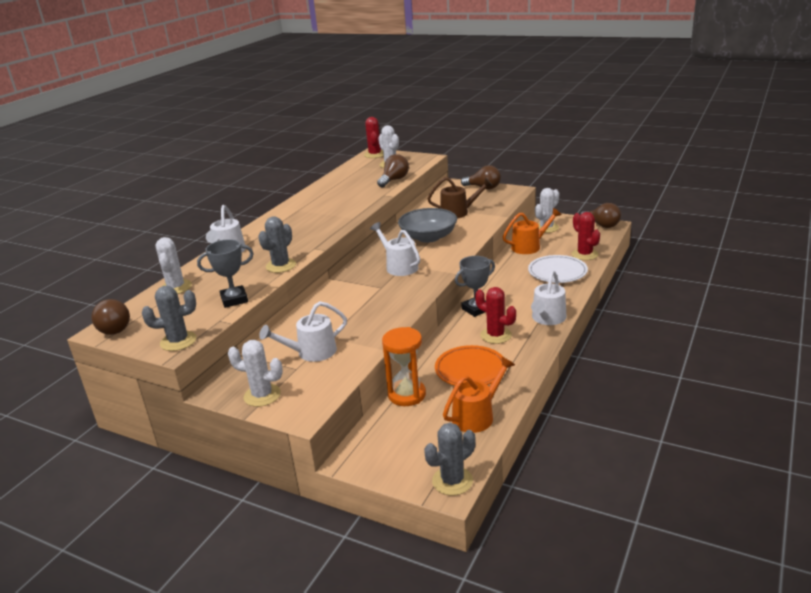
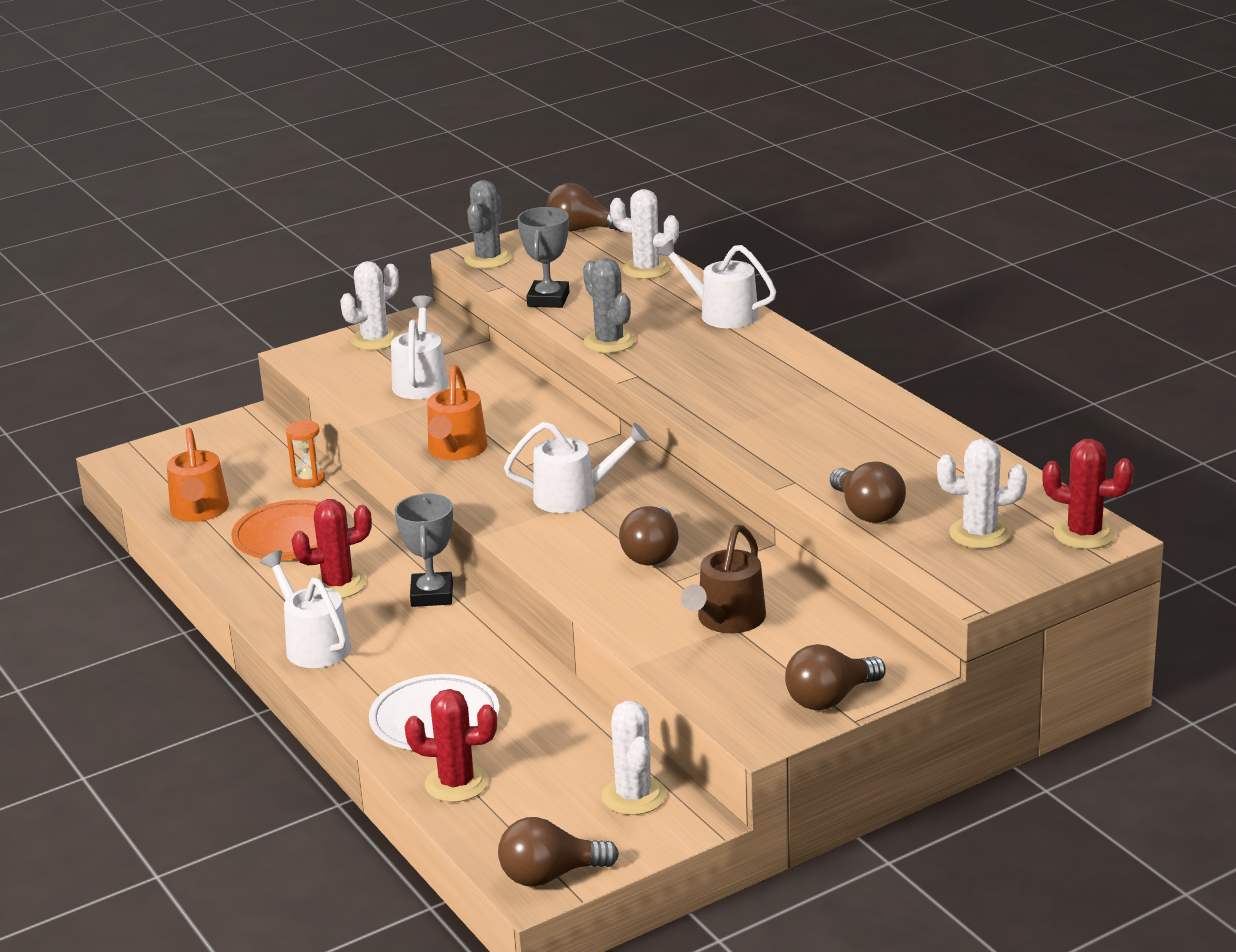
camera: 120 degrees right, 0 degrees up
(407, 395) = (308, 480): orange hourglass -> orange hourglass, size x0.58
(428, 237) = (652, 554): grey bowl -> brown light bulb
(452, 481) = (130, 465): grey cactus -> none
(530, 246) = (576, 737): orange watering can -> orange watering can (456, 451)

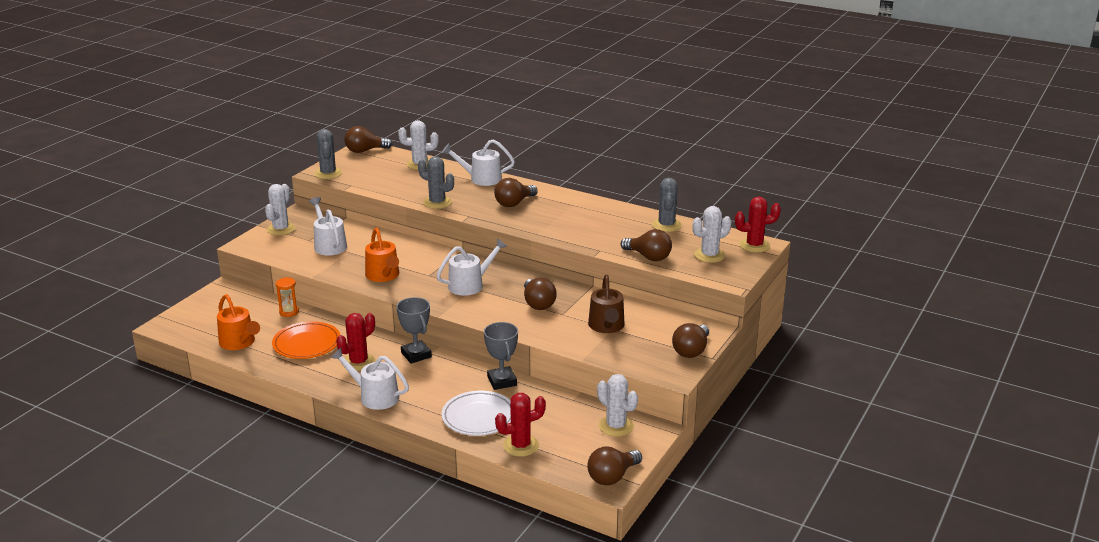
camera: 30 degrees left, 0 degrees up
(548, 299) = (382, 188): grey trophy -> grey trophy (502, 381)
(733, 368) = (514, 203): none -> brown light bulb
(959, 462) = (666, 225): none -> grey cactus

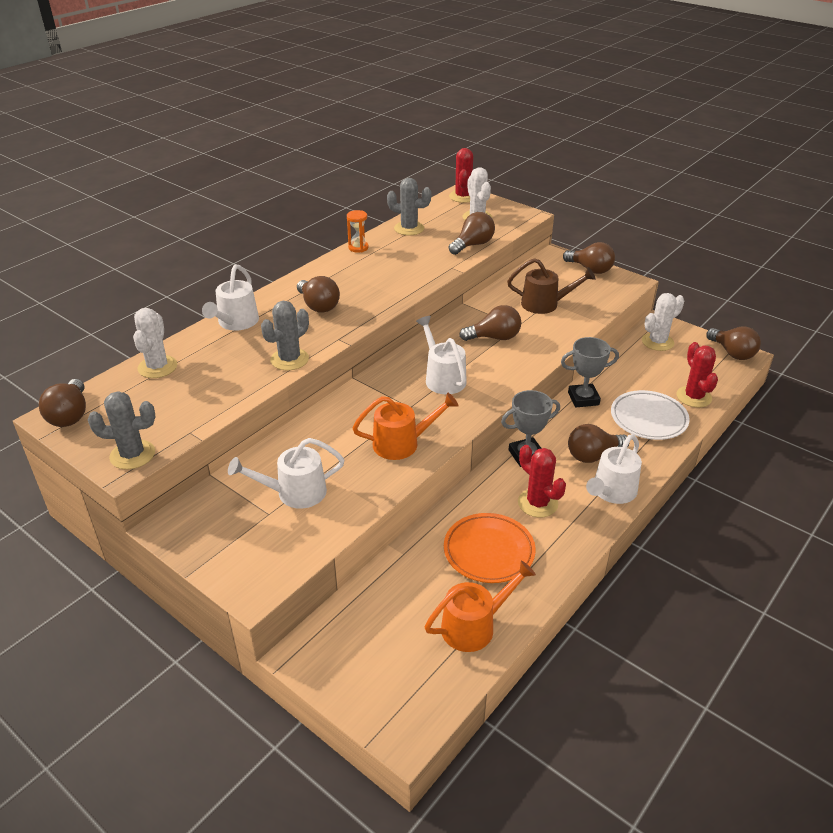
camera: 80 degrees left, 10 degrees up
(281, 229) = (216, 546): white cactus -> none
(289, 312) = (399, 571): orange hourglass -> orange hourglass (358, 248)
(420, 387) = (593, 455): none -> brown light bulb

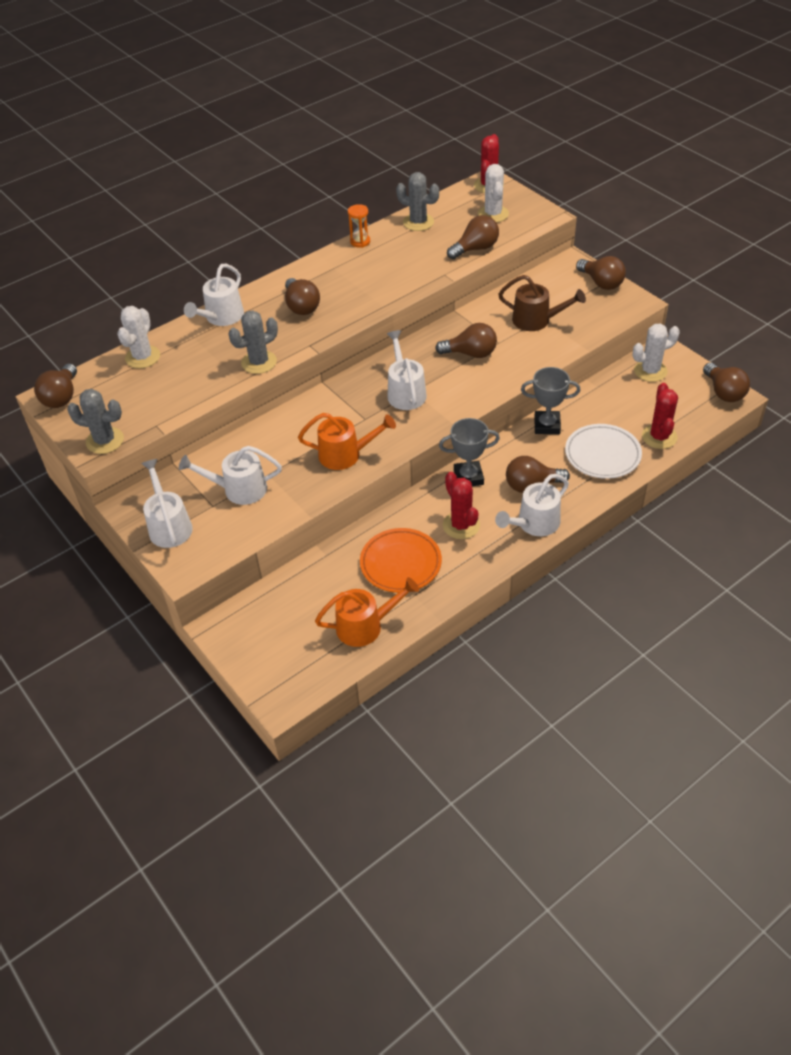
camera: 15 degrees right, 10 degrees up
(222, 542) = (169, 525): none -> white watering can

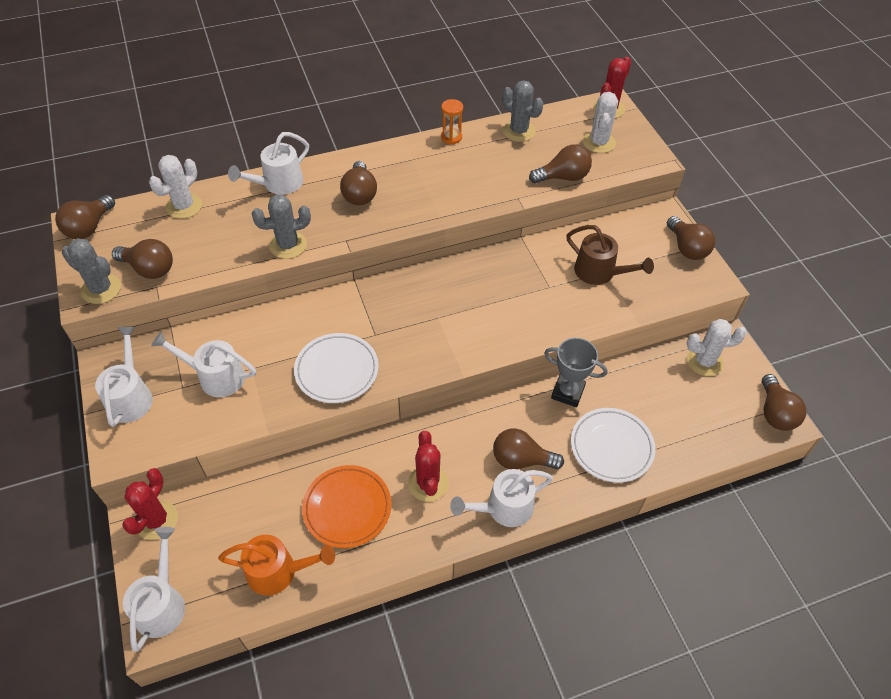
camera: 15 degrees right, 5 degrees up
(346, 454) = (337, 371): orange watering can -> white plate
(405, 392) = (429, 315): white watering can -> white watering can (162, 603)
(468, 477) = (461, 428): grey trophy -> none
(470, 353) = (515, 291): brown light bulb -> brown light bulb (149, 269)
(659, 437) = (681, 445): red cactus -> red cactus (156, 520)

